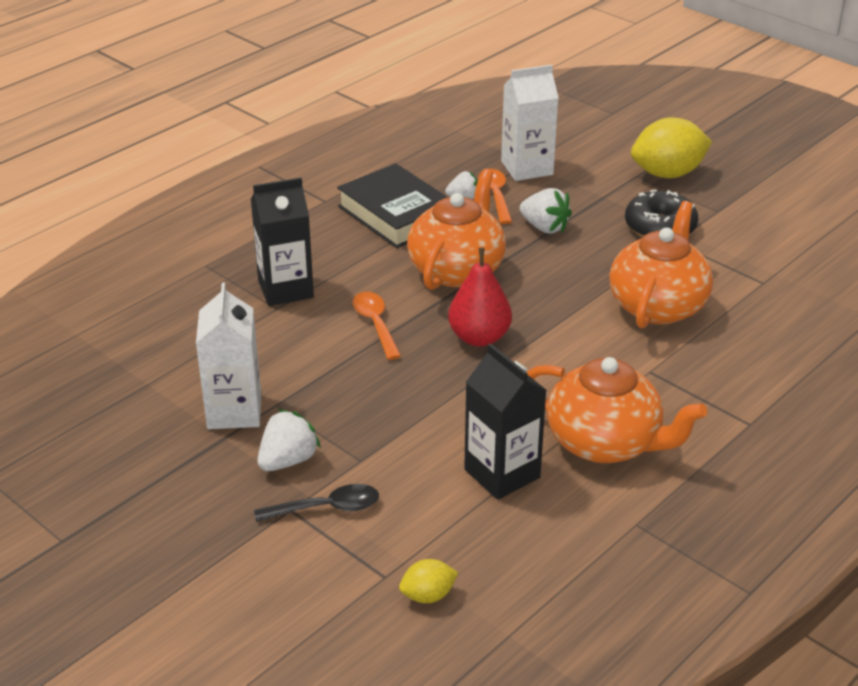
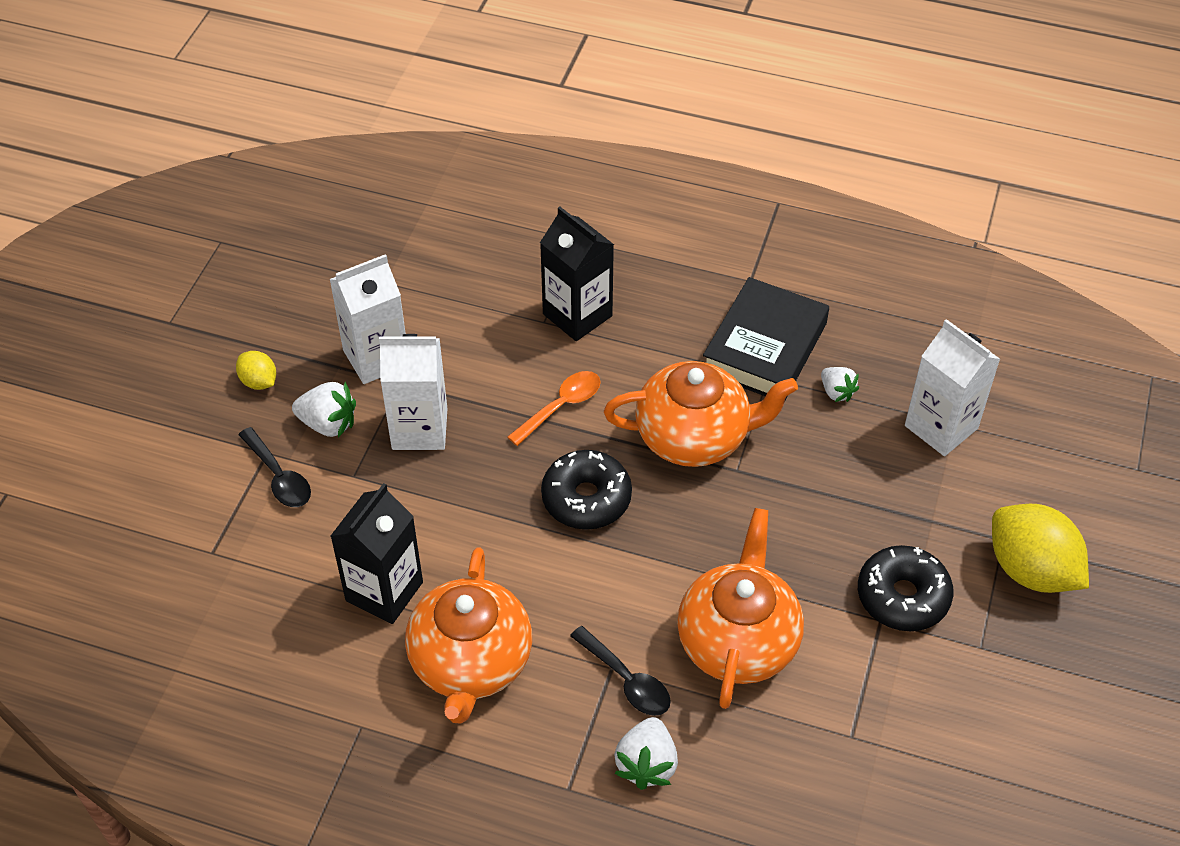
camera: 65 degrees right, 15 degrees up
(338, 407) = (419, 429): none -> white carton
(428, 595) = (200, 592): yellow lemon -> yellow lemon (259, 381)
(479, 338) = (586, 498): red pear -> black donut
(495, 196) = (860, 419): orange spoon -> none
(544, 227) = (826, 485): white strawberry -> white strawberry (646, 764)
(658, 306) = (737, 641): orange teapot -> orange teapot turned 75 degrees counterclockwise
(665, 367) = (626, 680): none -> black spoon

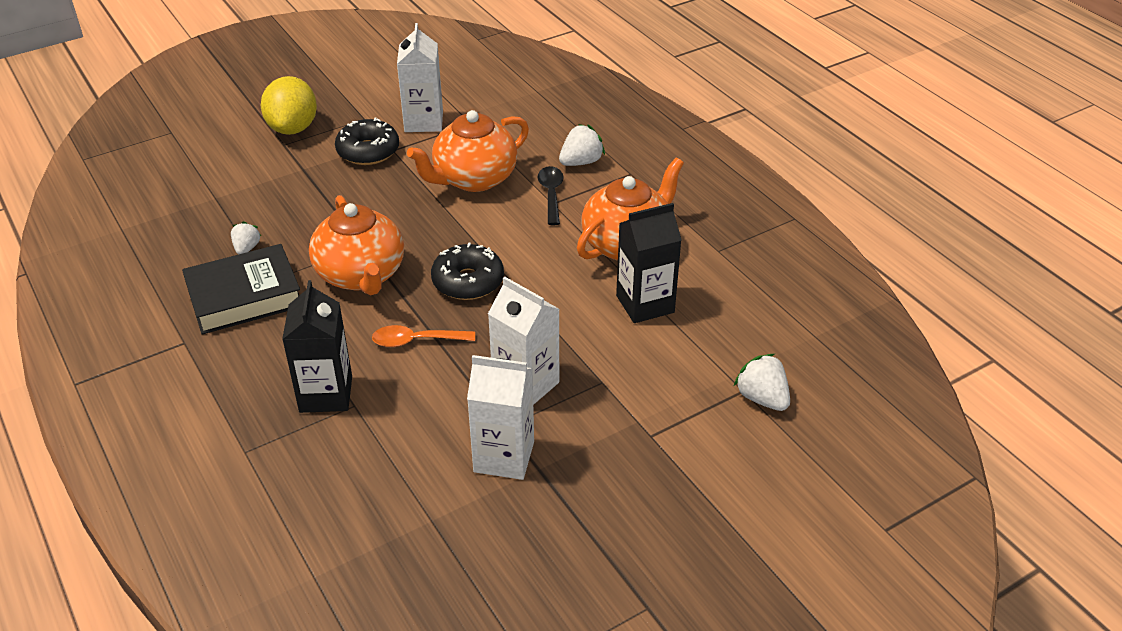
camera: 140 degrees left, 10 degrees down
(259, 381) = (612, 496): yellow lemon -> none
(279, 477) = (656, 412): black spoon -> none
(328, 424) = (587, 428): white strawberry -> white strawberry (762, 398)
(694, 437) = (361, 275): orange teapot -> orange teapot turned 150 degrees counterclockwise
(941, 427) = (225, 200): white carton -> white carton (423, 121)

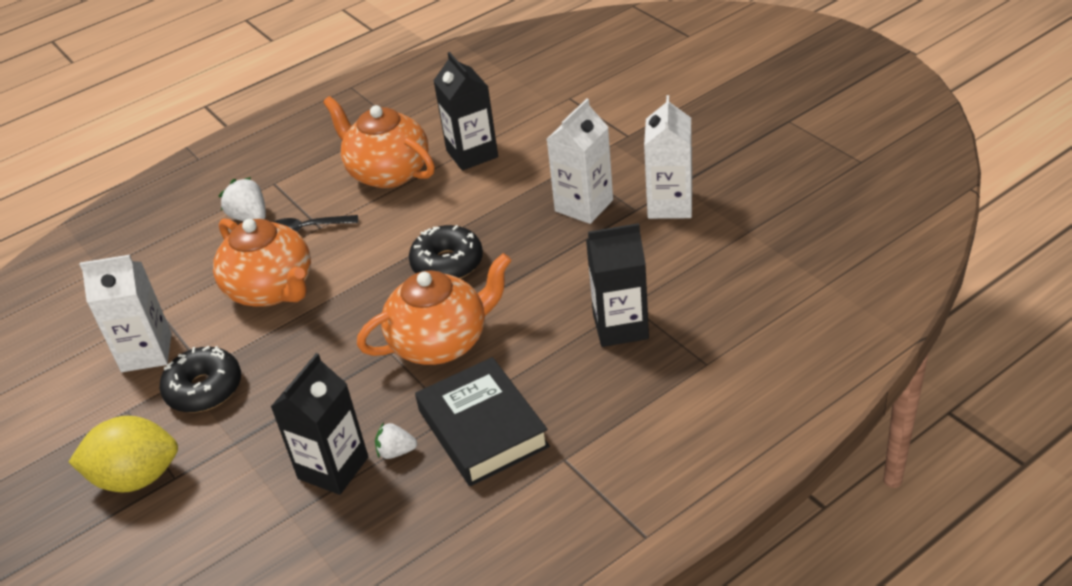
camera: 90 degrees left, 0 degrees up
(249, 216) = (333, 468): none -> black carton
(416, 341) = (537, 281): orange spoon -> none
(762, 398) = (576, 89): white strawberry -> none

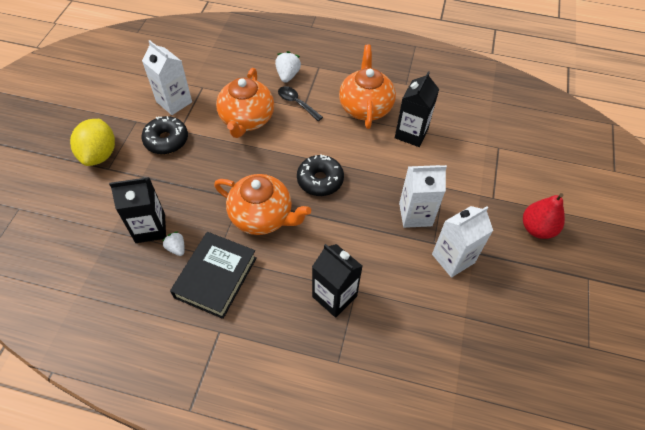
camera: 45 degrees right, 15 degrees up
(136, 477) = (99, 154): yellow lemon -> yellow lemon turned 45 degrees clockwise
(698, 124) = (537, 228): none -> red pear

